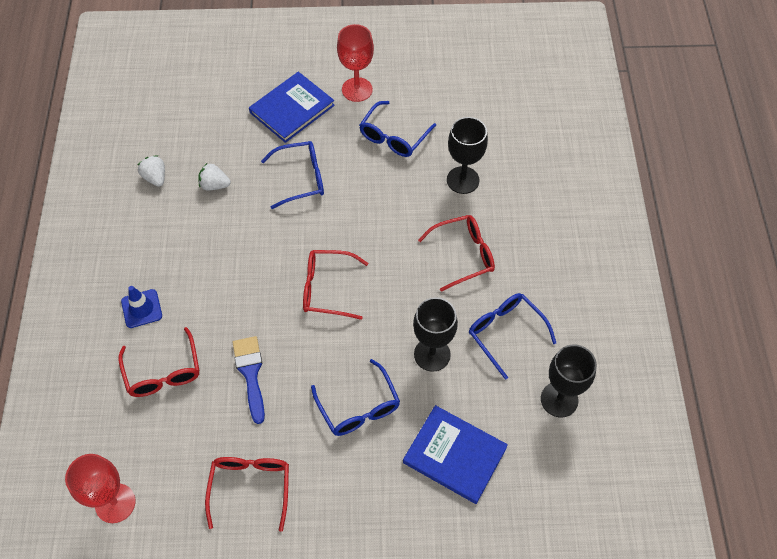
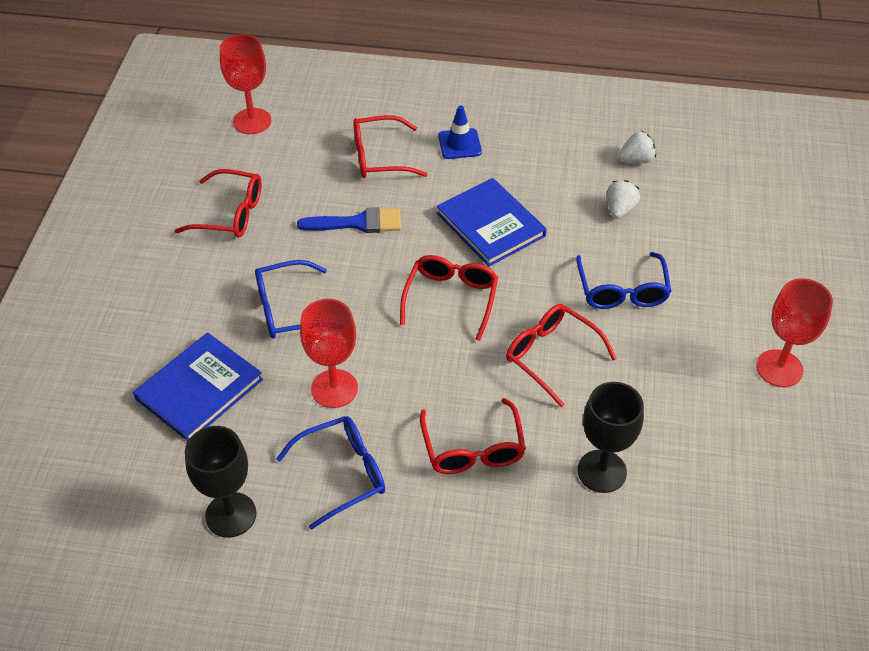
camera: 100 degrees right, 10 degrees down
(292, 109) = (742, 292): blue book -> blue book (490, 225)
(372, 216) = (552, 356): none -> red glasses
(394, 136) = (689, 400): blue glasses -> none
(432, 354) = (334, 388): black goblet -> red goblet

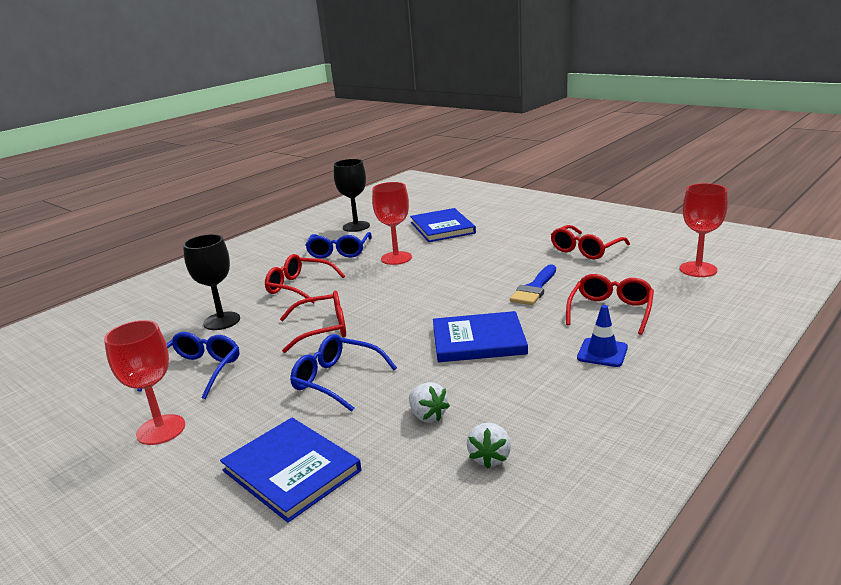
camera: 125 degrees right, 25 degrees down
(289, 309) = (474, 255): blue glasses -> blue glasses (197, 372)
(451, 299) = (419, 306): red glasses -> none
(738, 252) = (291, 471): none -> blue book

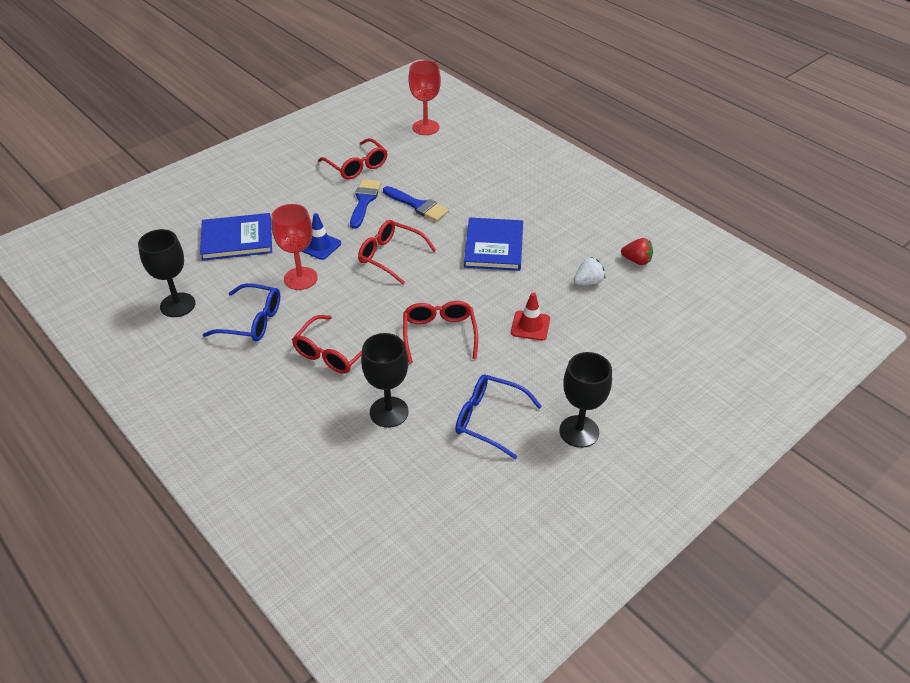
camera: 85 degrees left, 20 degrees up
(161, 430) = (579, 431): red goblet -> black goblet
(291, 471) = (640, 349): blue book -> none
(337, 380) = (530, 326): blue glasses -> red traffic cone
(490, 458) = (636, 261): white strawberry -> red strawberry
(526, 263) = (364, 201): none -> blue brush
(602, 353) = (530, 195): blue traffic cone -> blue traffic cone (320, 246)
(610, 311) = (474, 179): red glasses -> red glasses (391, 256)

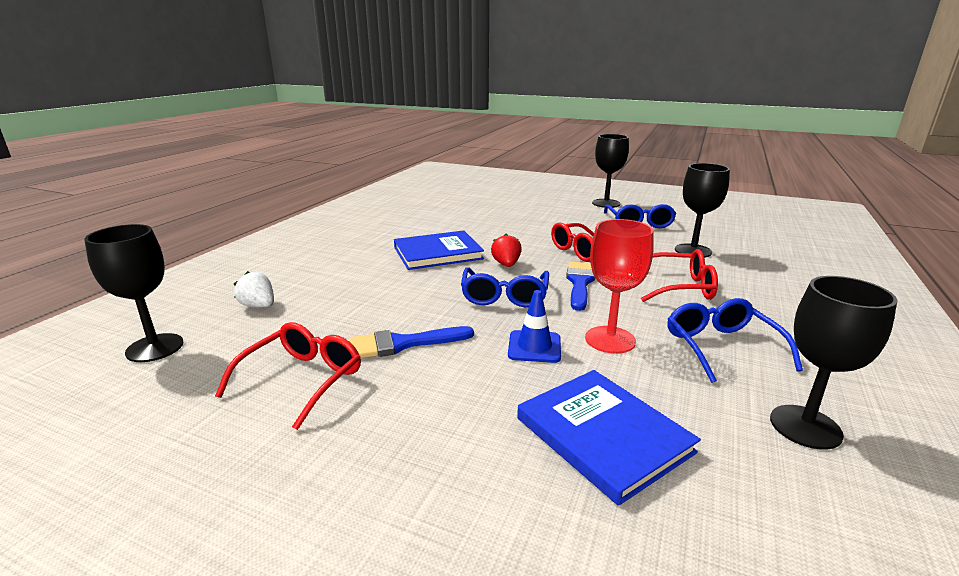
camera: 115 degrees left, 20 degrees down
(391, 256) = (504, 296): red glasses -> blue glasses
(418, 205) = (389, 304): blue brush -> blue brush (580, 283)
(425, 127) = (155, 348): red goblet -> black goblet
(530, 326) = (529, 226): red traffic cone -> none
(588, 282) = (454, 217): white strawberry -> white strawberry (258, 306)
(636, 261) = (411, 208): red strawberry -> red strawberry (506, 264)

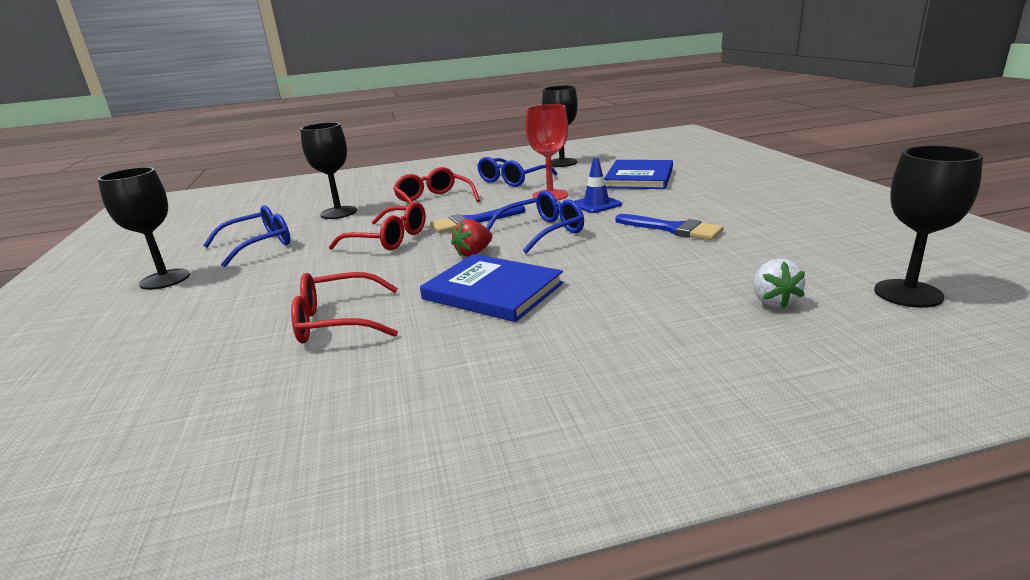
camera: 125 degrees left, 0 degrees up
(301, 380) = (770, 232): red glasses -> red glasses (338, 321)

